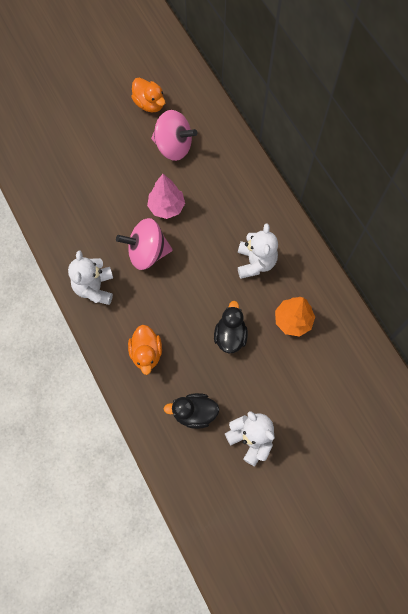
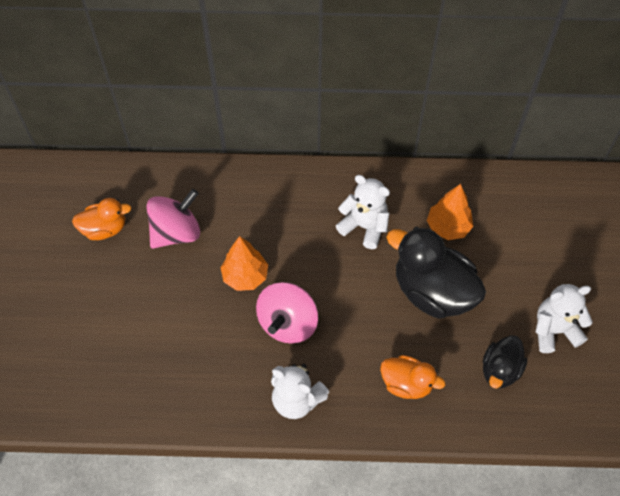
camera: 60 degrees left, 10 degrees down
(166, 207) = (245, 276): pink tree -> orange tree
(230, 336) = (432, 292): black duck -> black duck, size x1.78

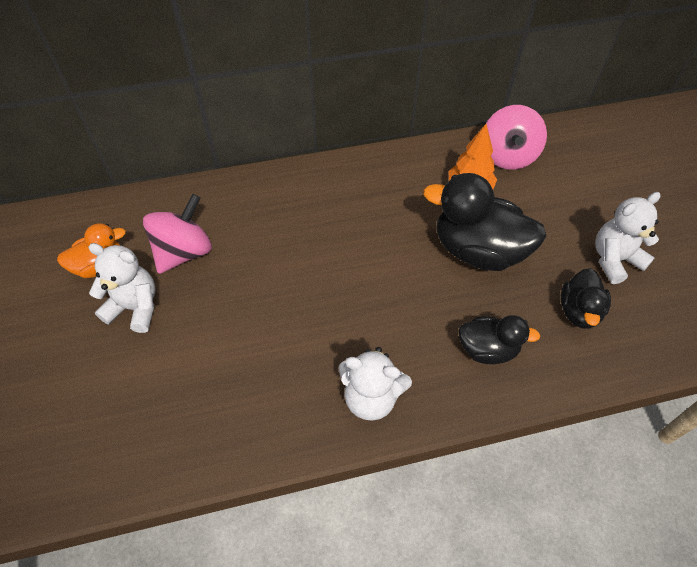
camera: 15 degrees left, 5 degrees down
(245, 276) = (273, 280): orange tree -> none
(287, 323) = (335, 317): pink spinning top -> pink spinning top (507, 156)
(364, 226) = (385, 205): white teddy bear -> white teddy bear (135, 308)
(406, 384) = (487, 349): orange duck -> black duck

